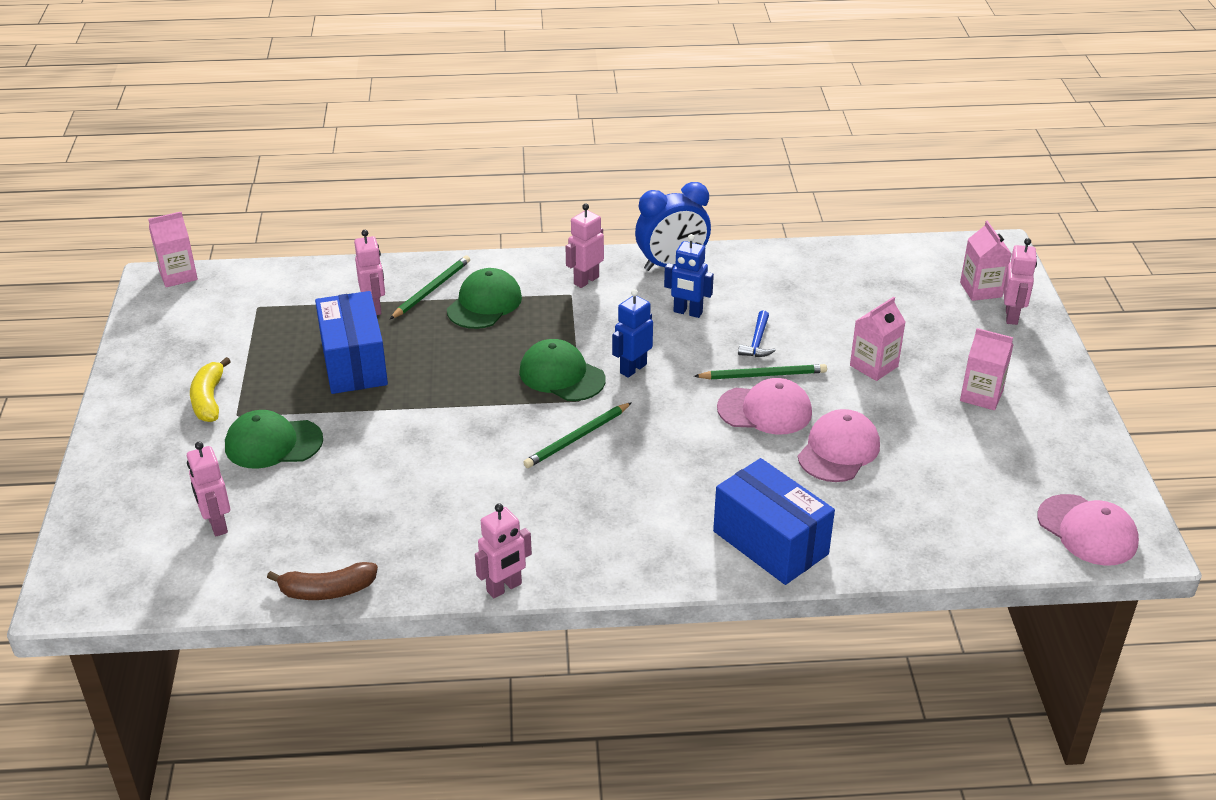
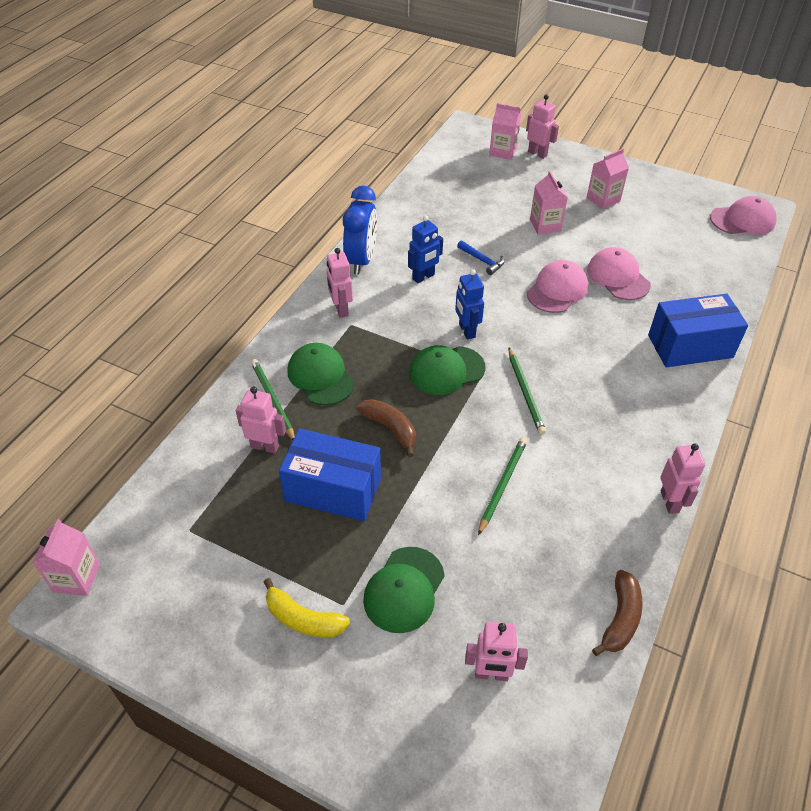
camera: 60 degrees left, 10 degrees up
(453, 369) = (390, 428): none -> brown banana
(762, 375) = (519, 274): green pencil -> green pencil (502, 485)

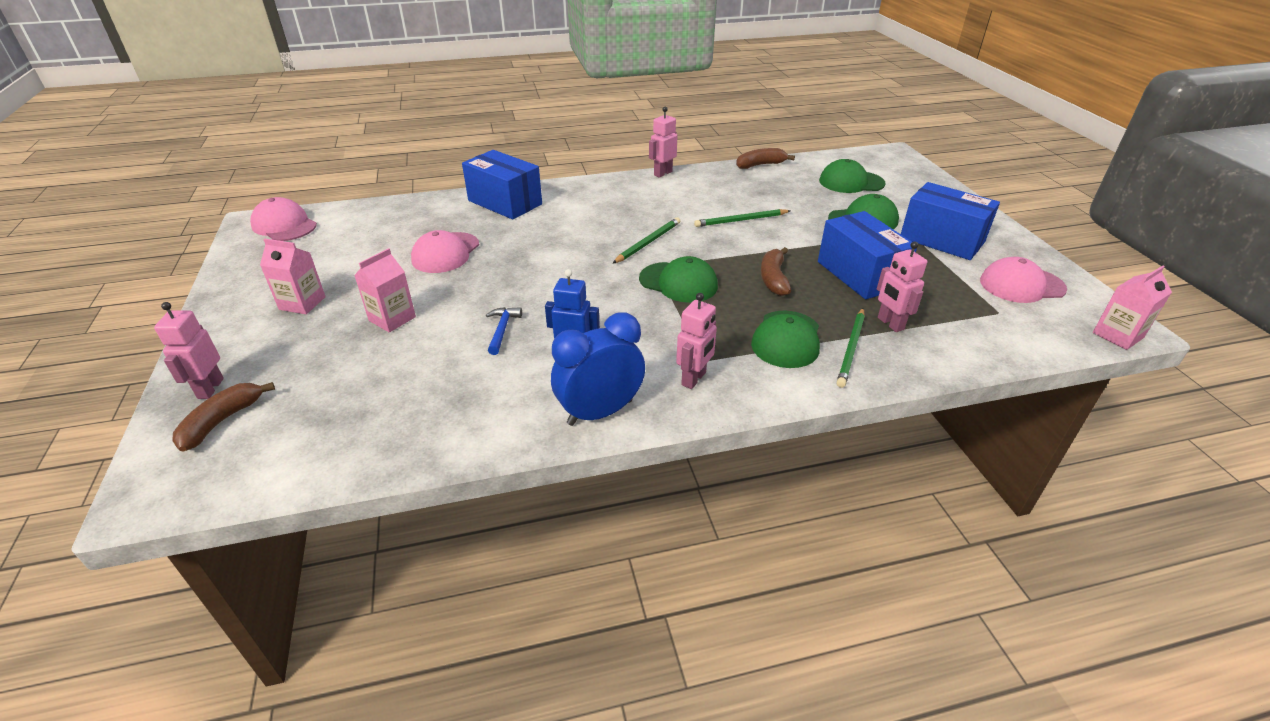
camera: 130 degrees left, 10 degrees down
(303, 619) = (941, 240): yellow banana -> blue box
(466, 331) = (618, 294): blue robot -> none
(491, 674) = (851, 182): pink robot -> green cap
(503, 151) = (222, 421): pink carton -> brown banana
(557, 290) = (500, 273): pink cap -> pink cap (1021, 285)

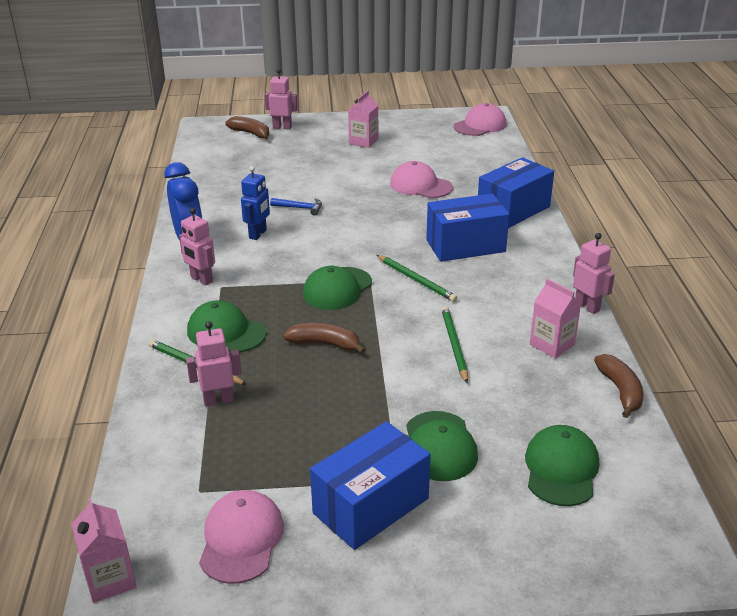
camera: 100 degrees right, 5 degrees down
(392, 319) = (331, 170): pink carton -> pink carton (552, 345)
(859, 274) = (312, 405): blue box -> blue box (465, 246)

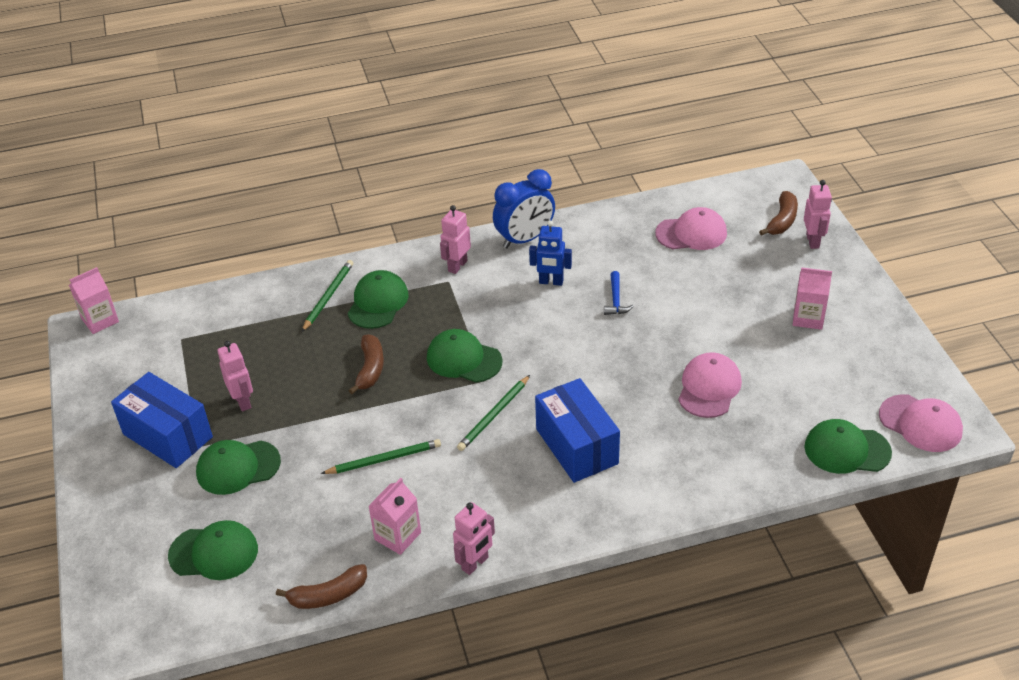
camera: 80 degrees right, 10 degrees up
(218, 400) = (284, 322): pink robot -> pink robot (243, 401)
(241, 539) = (134, 372): pink cap -> pink cap (691, 233)
(497, 150) = (846, 450): none -> green cap
(513, 210) = (678, 481): blue box -> none

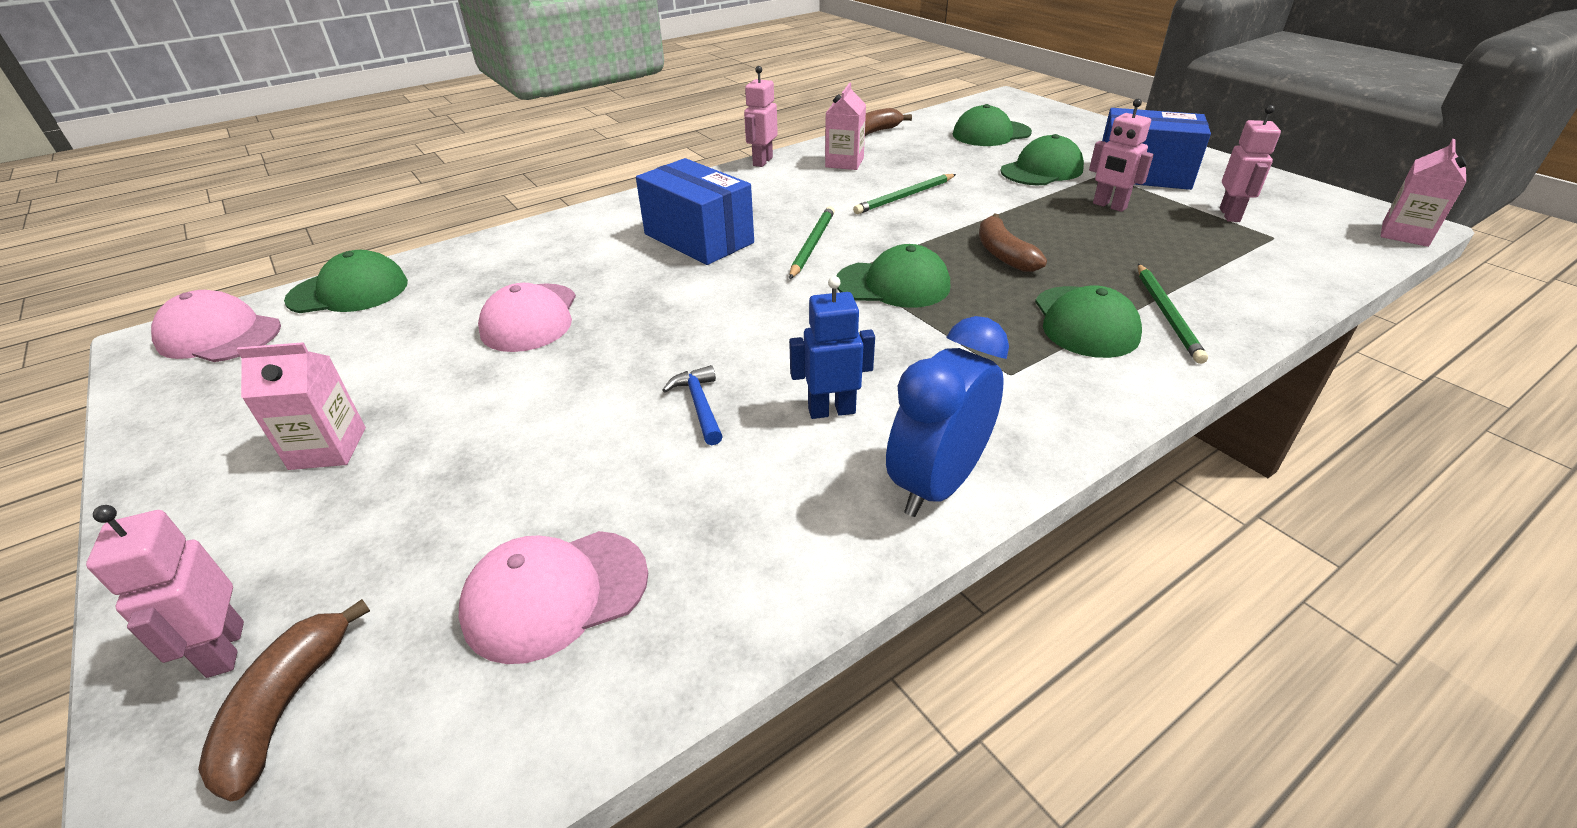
camera: 160 degrees right, 5 degrees down
(457, 266) = (1020, 401): pink robot -> pink robot (1230, 215)

